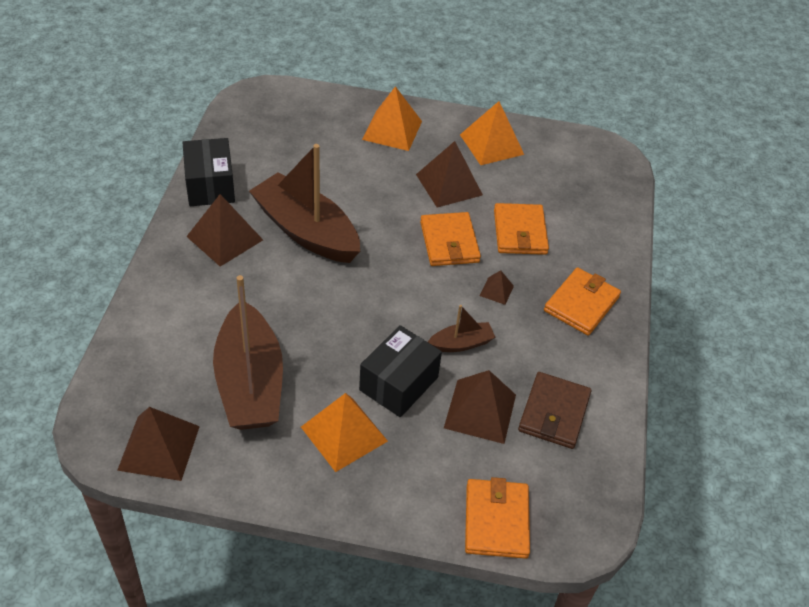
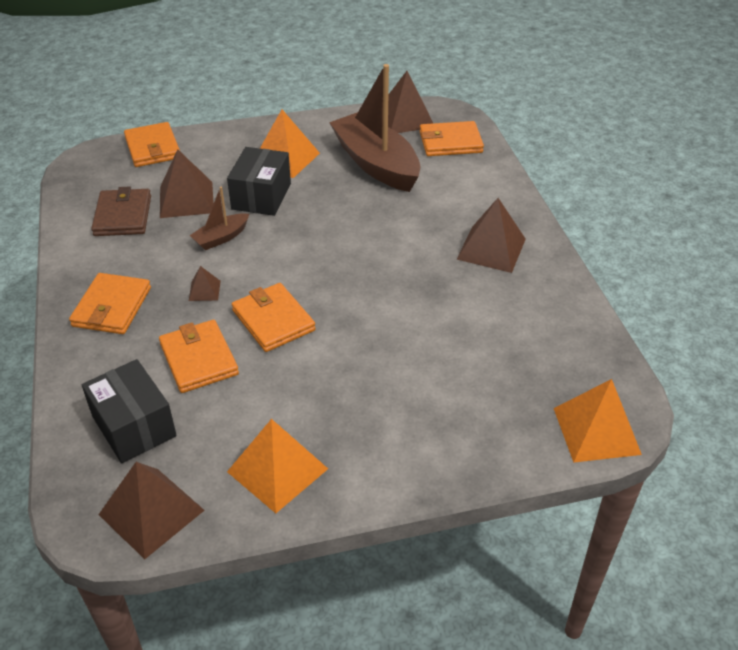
camera: 160 degrees right, 5 degrees down
(143, 383) = (450, 142): none -> orange wallet
(210, 185) = (554, 289): black box -> black box (134, 426)
(306, 231) = (423, 280): brown boat -> none
(392, 130) = (419, 438): orange pyramid -> orange pyramid (596, 431)
(449, 184) = (306, 387): brown pyramid -> brown pyramid (151, 512)

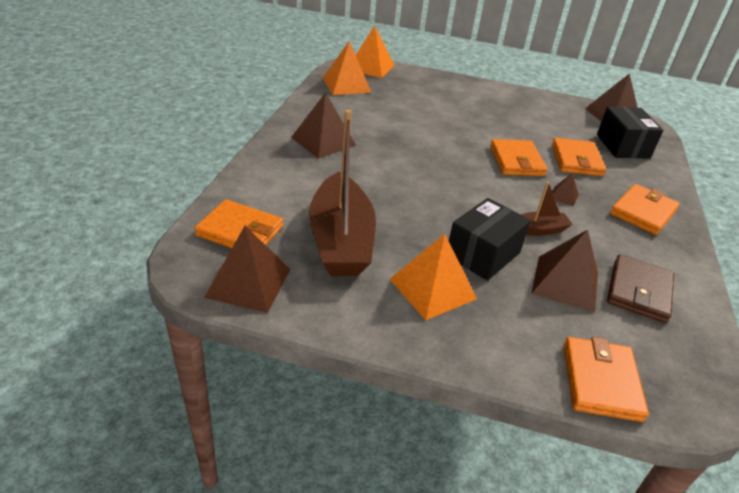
camera: 155 degrees left, 5 degrees down
(277, 470) = (542, 107): orange pyramid -> orange pyramid (346, 85)

